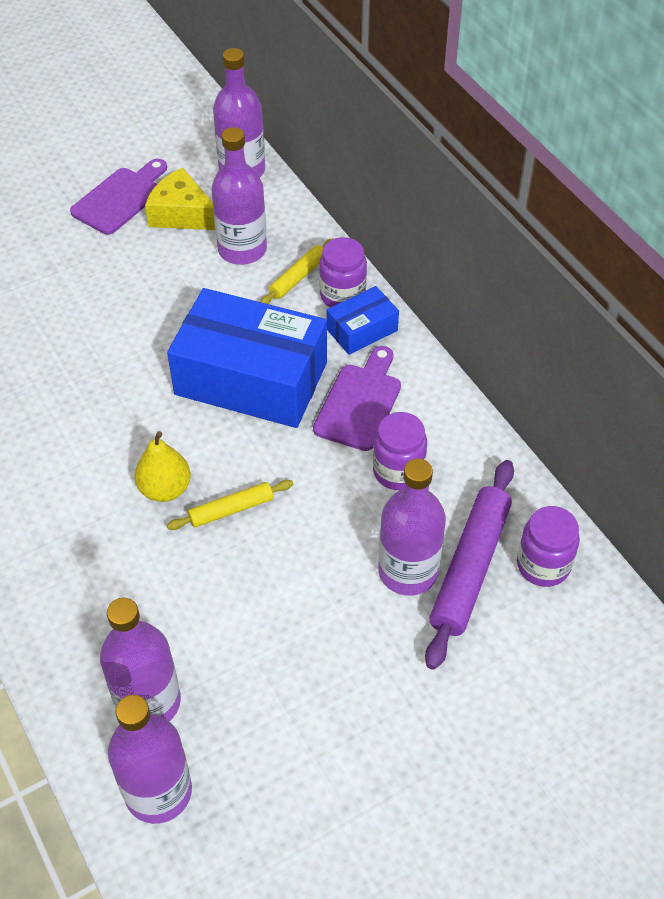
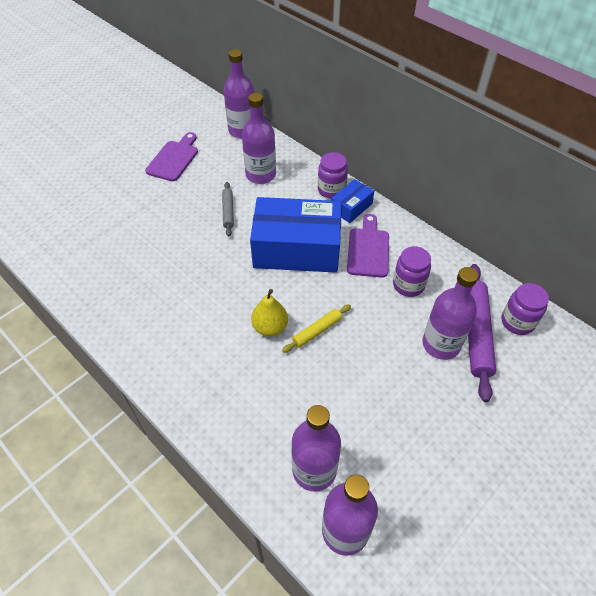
camera: 15 degrees left, 0 degrees up
(170, 299) = (228, 211): none -> grey rolling pin
(182, 214) = (215, 161): yellow cheese -> none
(298, 277) = (300, 184): yellow rolling pin -> none

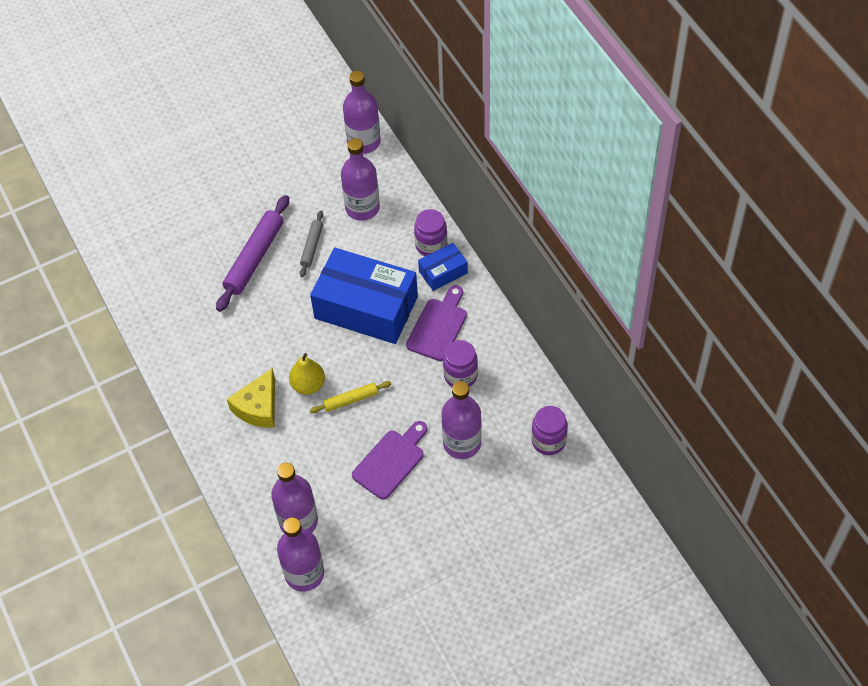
camera: 20 degrees right, 5 degrees up
(174, 159) = (276, 164): purple cutting board -> purple cutting board (391, 461)
(227, 361) = (258, 407): none -> yellow cheese
(476, 333) = (502, 442): purple rolling pin -> purple rolling pin (255, 258)

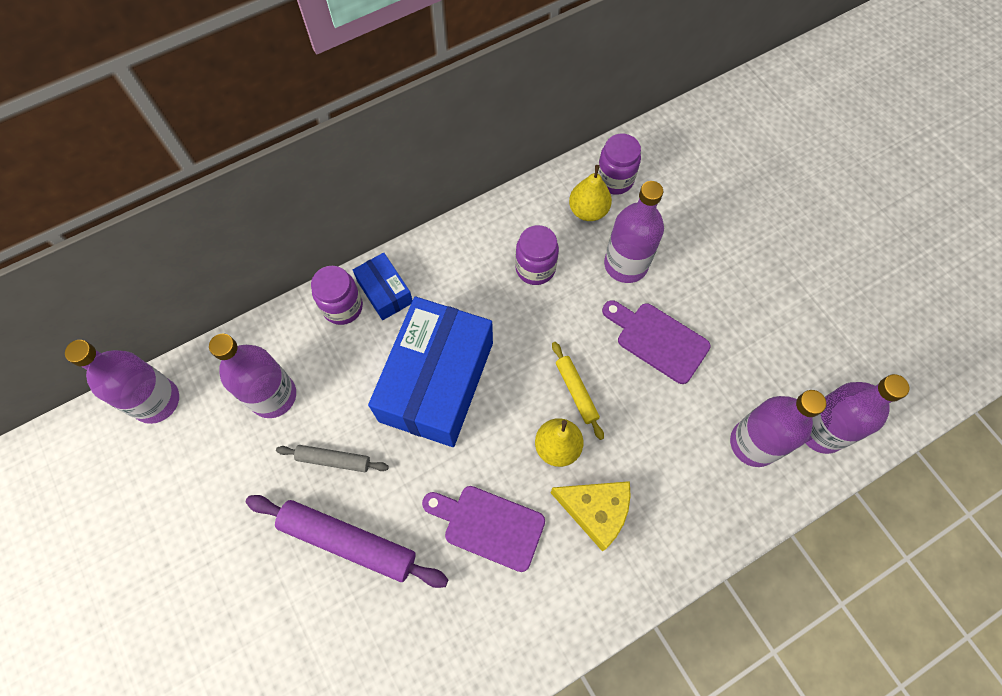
camera: 95 degrees left, 10 degrees up
(438, 326) = (465, 295): purple cutting board -> purple cutting board (488, 526)
(516, 418) = (588, 211): none -> yellow pear

